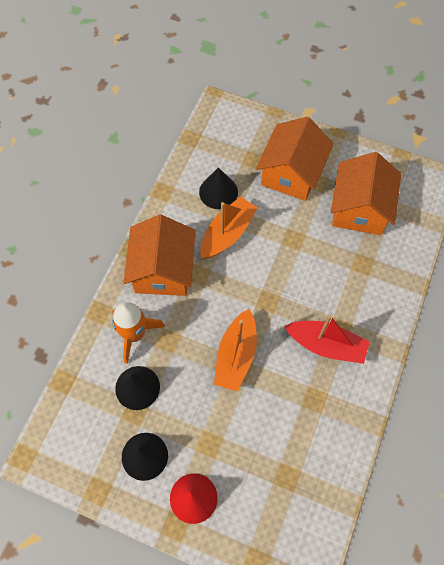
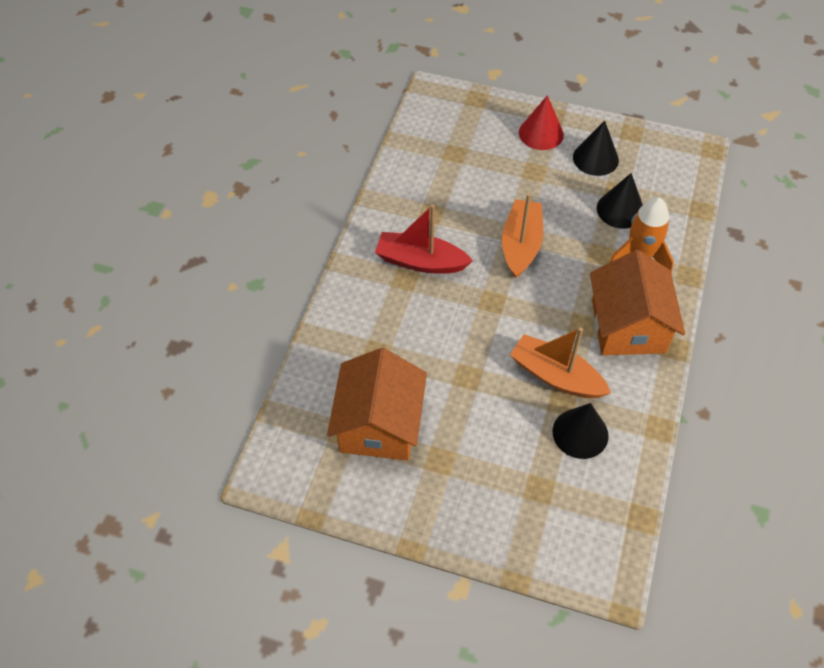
camera: 175 degrees right, 10 degrees down
(227, 234) = (556, 376): orange boat -> orange boat turned 90 degrees clockwise
(291, 173) = (478, 470): orange house -> none

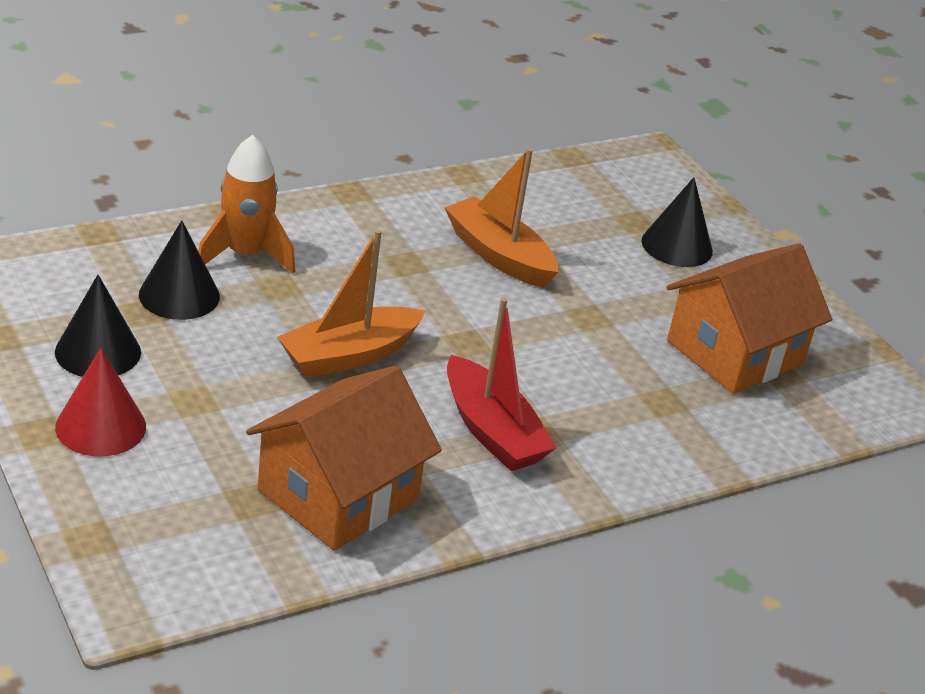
camera: 140 degrees left, 20 degrees down
(556, 376) = (499, 255): orange boat -> orange boat turned 150 degrees clockwise
(580, 433) = (541, 217): black cone -> black cone (677, 246)
(628, 326) = (364, 230): orange house -> orange house (338, 495)

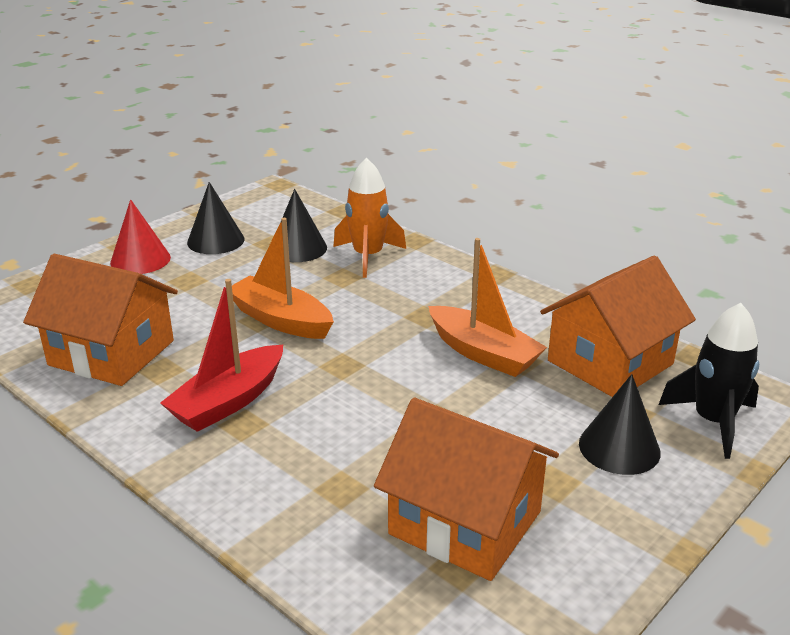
camera: 75 degrees right, 5 degrees down
(499, 255) = (483, 353): orange boat -> orange boat turned 105 degrees clockwise
(556, 198) = (610, 362): none -> orange house
(666, 191) = (712, 422): none -> black rocket

